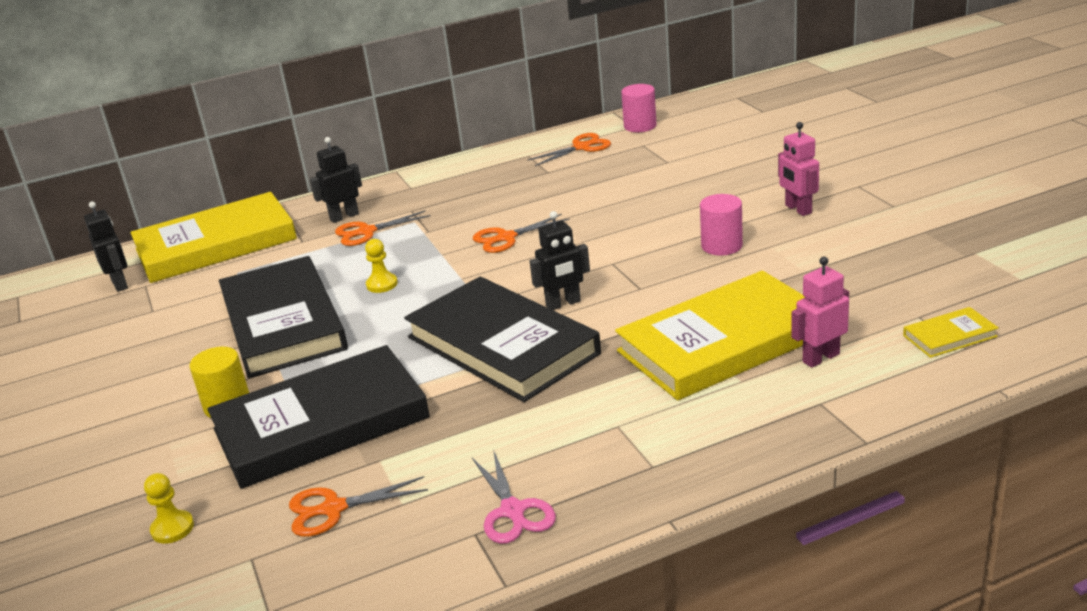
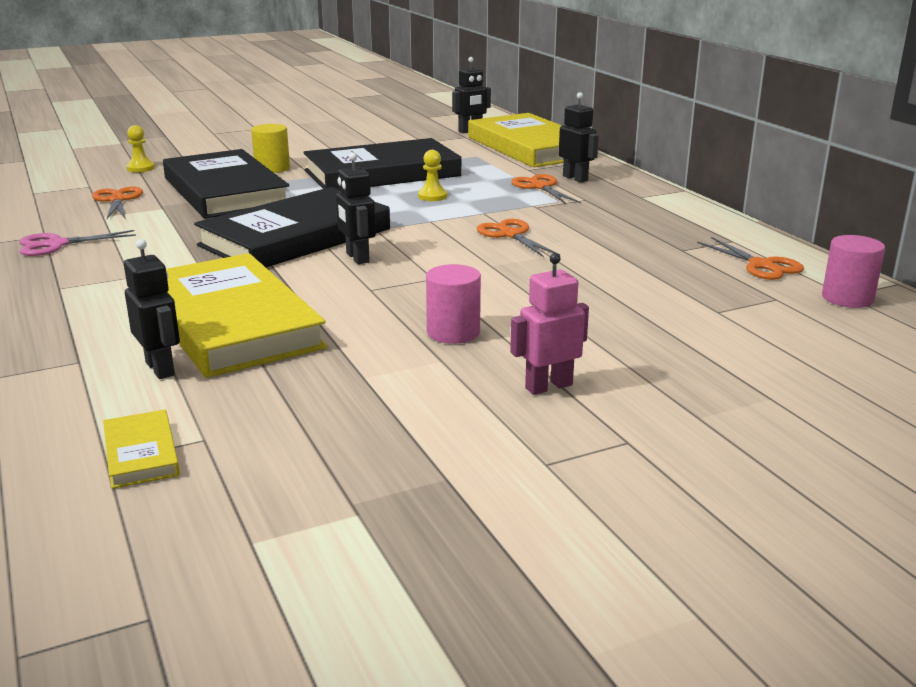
camera: 85 degrees right, 5 degrees down
(820, 358) = (160, 368): pink robot -> black robot

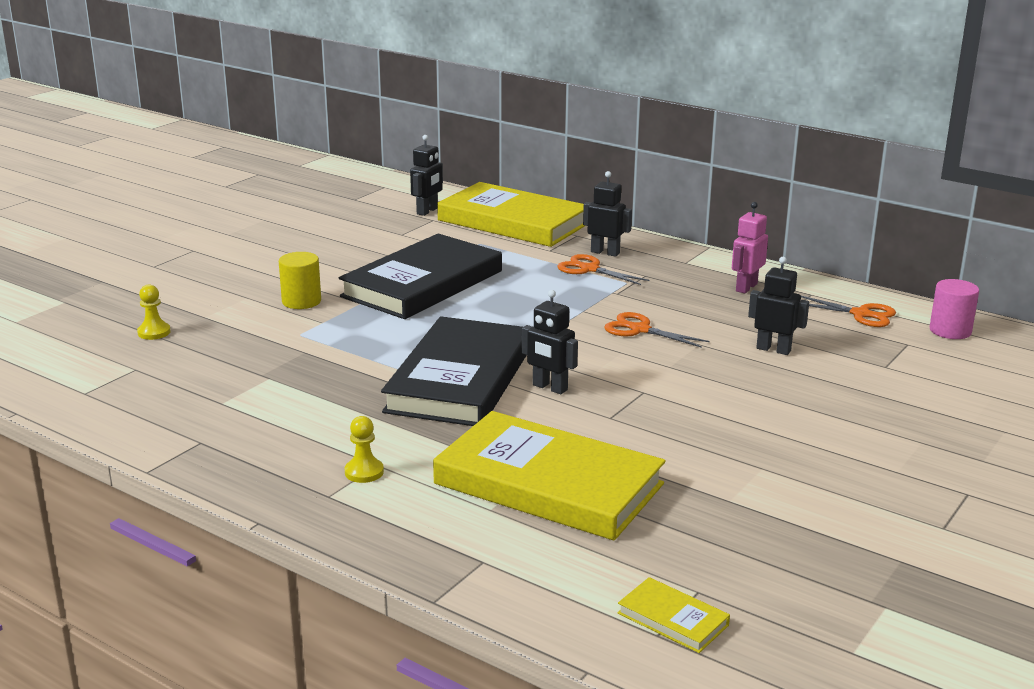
camera: 30 degrees left, 0 degrees up
(56, 244) = (235, 449): pink scissors -> none
(117, 200) = (202, 379): orange scissors -> none
(160, 368) = (564, 545): black robot -> black robot (773, 349)
(225, 191) = (300, 342): black book -> none
(432, 196) = (511, 302): yellow pawn -> yellow pawn (364, 472)
(453, 332) = (734, 440): pink cylinder -> none
(548, 386) = (863, 466): pink robot -> pink robot (746, 287)

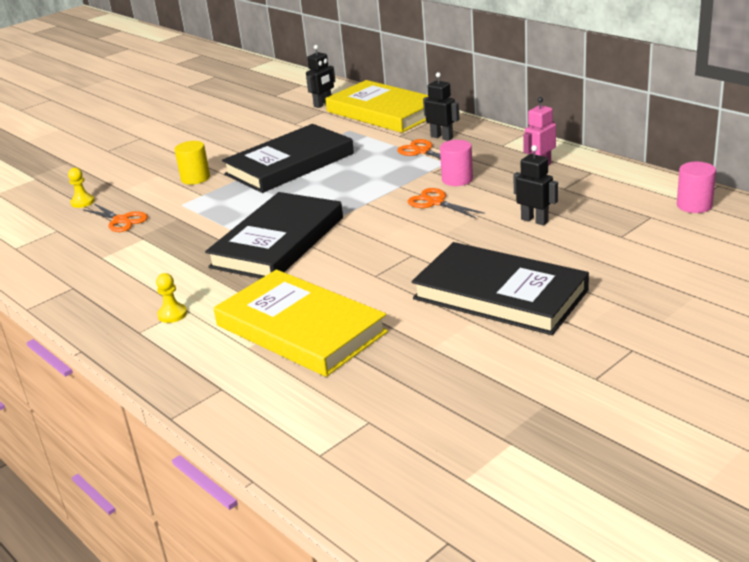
camera: 15 degrees right, 5 degrees up
(549, 388) = (341, 250): black robot -> none
(652, 302) = (457, 179): none -> pink cylinder
(673, 619) = (337, 443): yellow book -> none
(778, 436) = (500, 294): none -> black book
(860, 314) = (624, 190): orange scissors -> orange scissors (121, 220)

